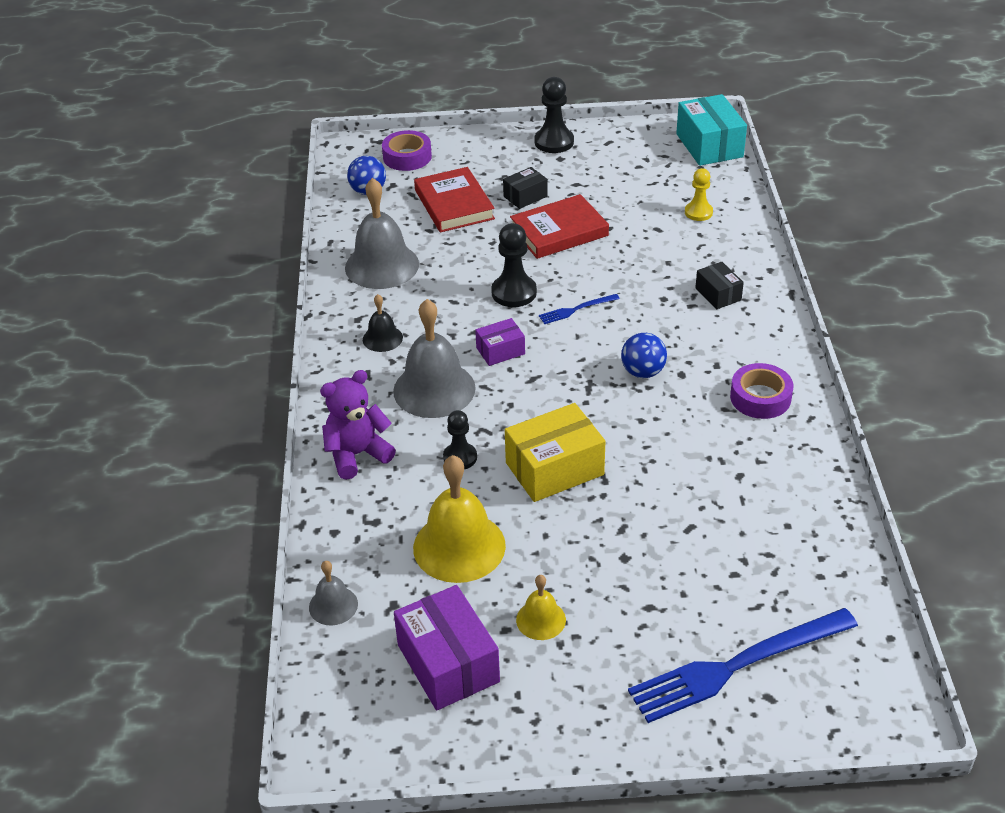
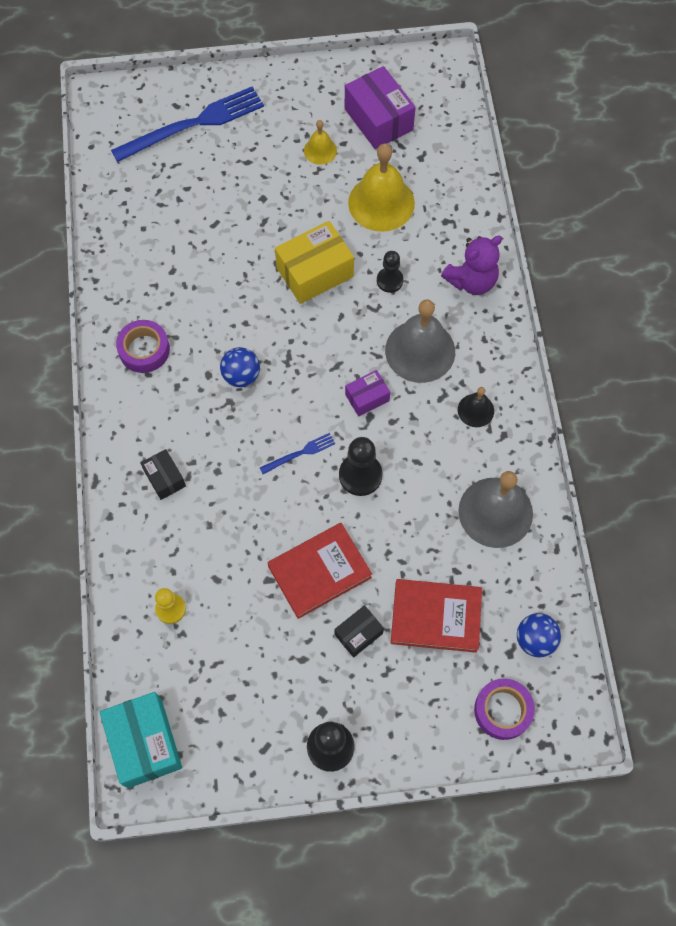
camera: 175 degrees right, 25 degrees up
(333, 605) = (461, 155): grey bell -> none
(454, 204) = (435, 617): red book -> red book turned 60 degrees counterclockwise

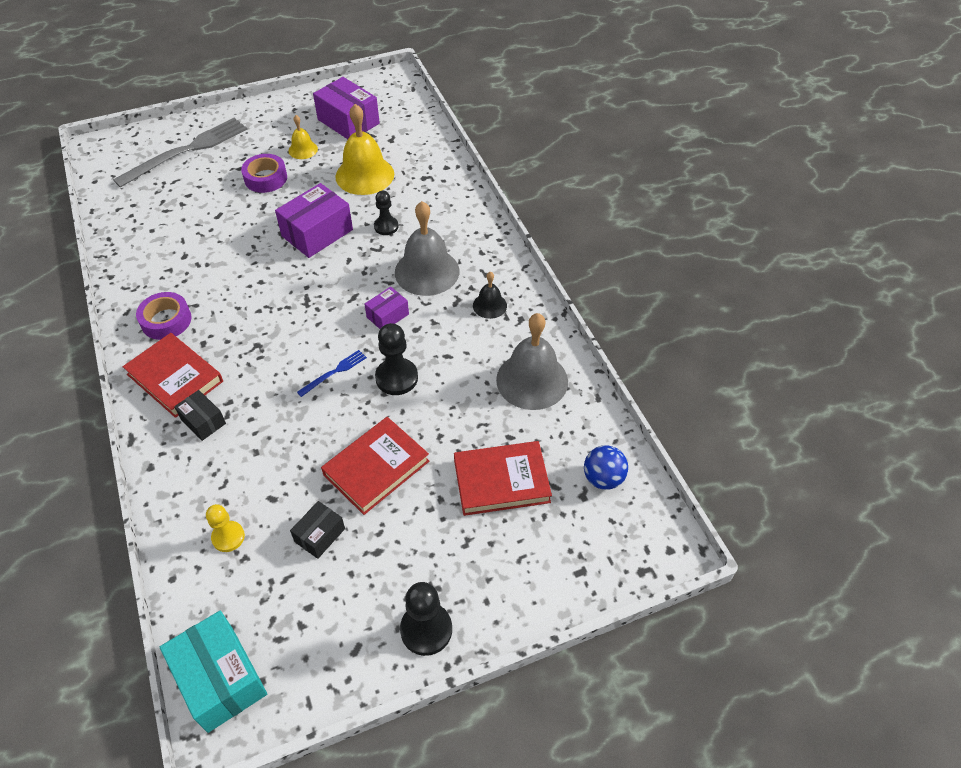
camera: 15 degrees left, 15 degrees down
(144, 421) = (175, 378): none -> red book
(193, 124) = (187, 151): blue fork -> grey fork
(241, 376) = (265, 322): blue ball -> none
(315, 272) = (317, 233): yellow box -> purple box
(358, 634) = (429, 514): black box -> black box (319, 535)
(471, 281) = (458, 214): purple teddy bear -> none
(502, 710) = (592, 549): purple tape -> purple tape (265, 178)

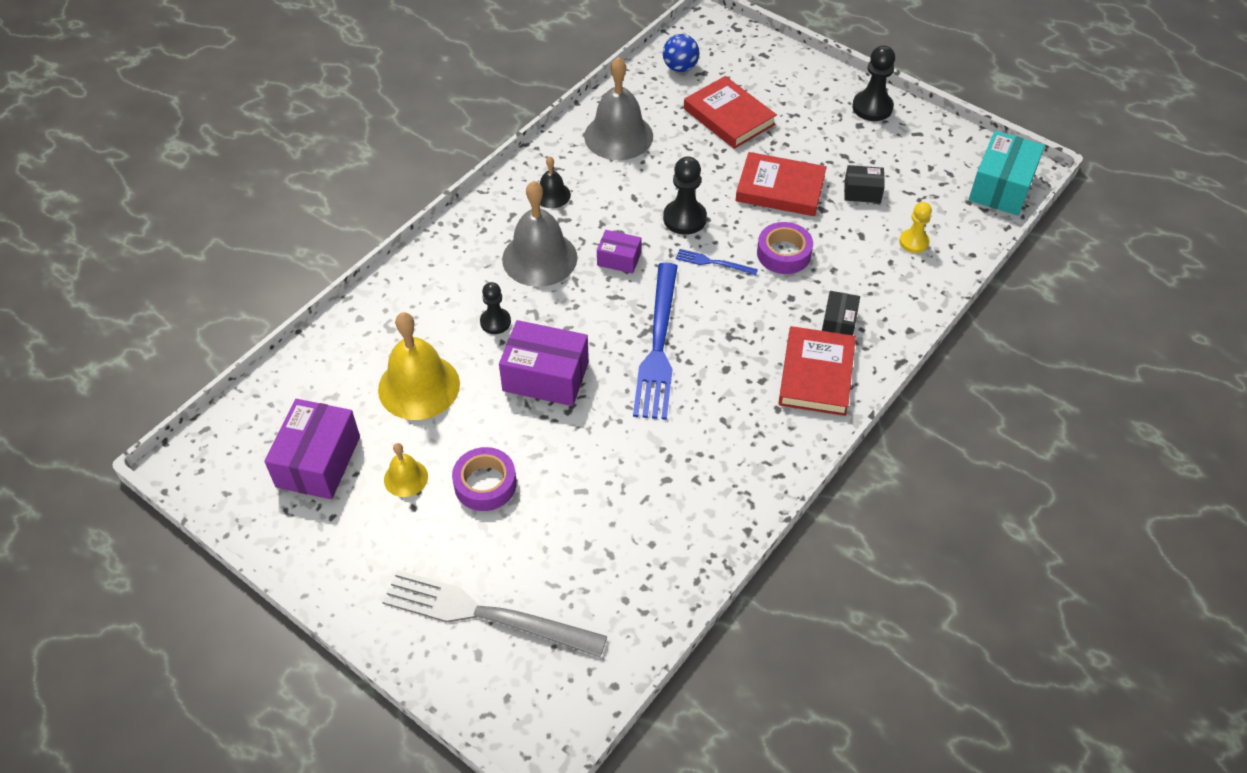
camera: 120 degrees left, 0 degrees up
(166, 320) = (761, 430): purple tape -> purple tape (783, 253)
(287, 300) = (658, 346): none -> blue fork

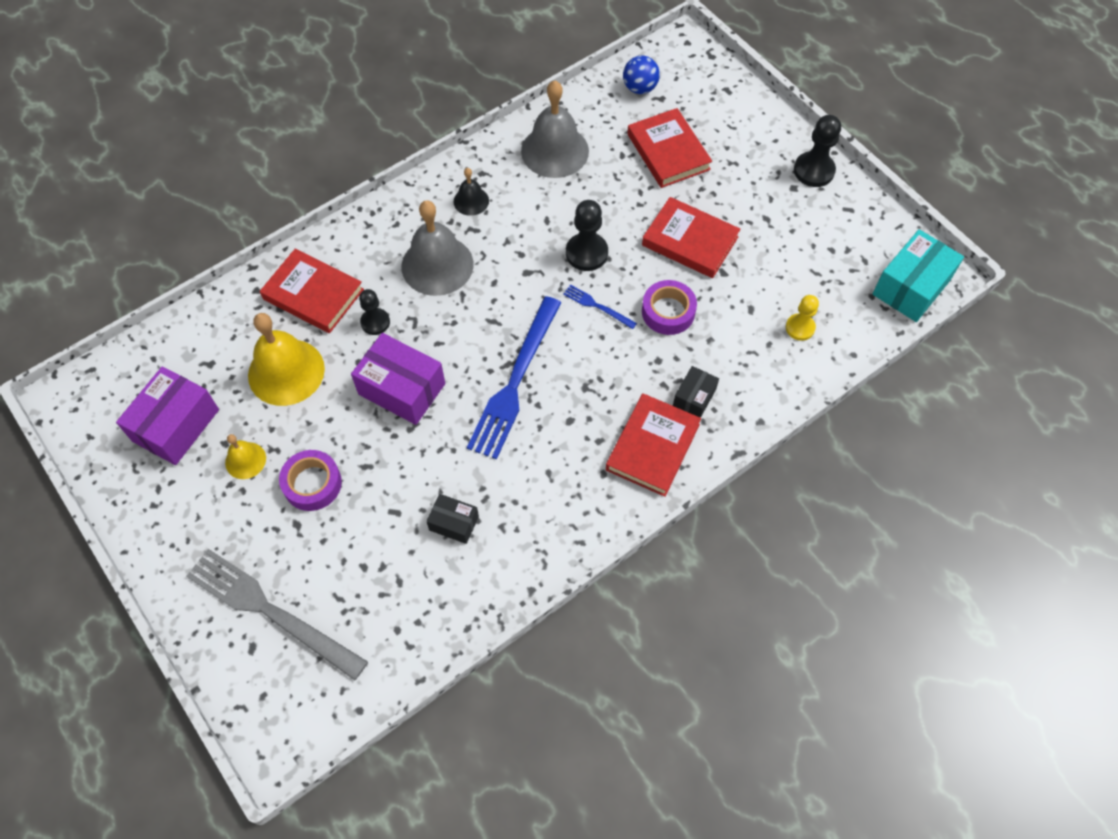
camera: 15 degrees right, 10 degrees up
(421, 310) = (313, 294): none -> red book
(619, 259) = (510, 282): purple box -> none
(862, 192) = (769, 262): black box -> black box (454, 523)

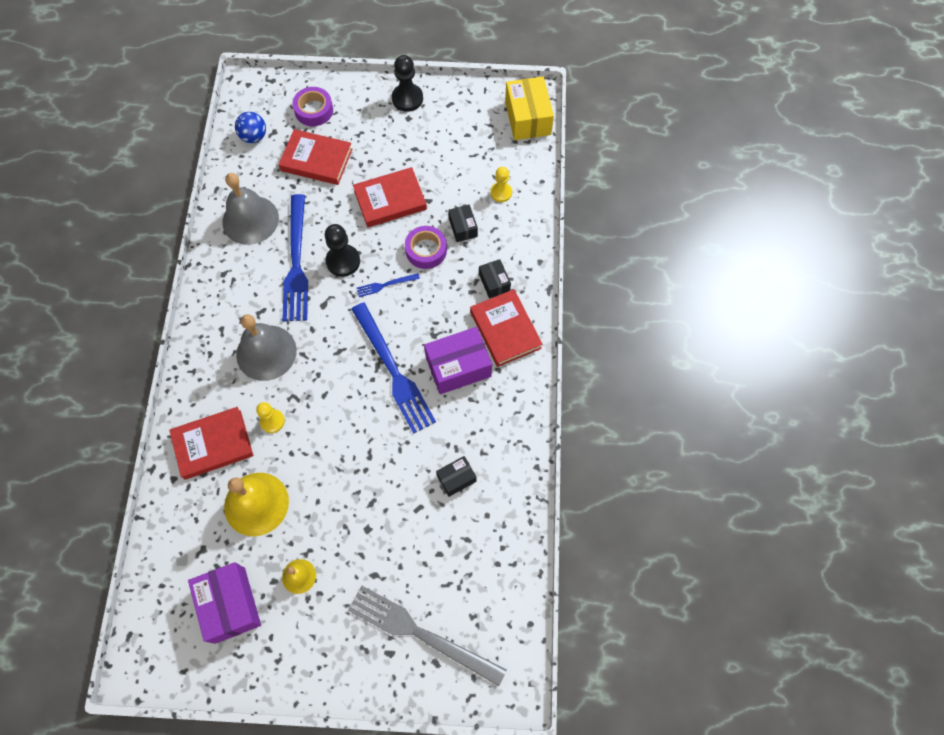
camera: 50 degrees left, 5 degrees up
(271, 611) = (421, 633): grey fork -> grey fork turned 45 degrees clockwise
(312, 484) = (354, 545): purple tape -> purple tape (314, 110)
(375, 322) = (272, 421): black pawn -> yellow pawn
(402, 389) = (336, 441): purple box -> purple box (458, 367)
(471, 201) = (238, 296): black bell -> none
(548, 218) = (296, 262): none -> blue fork
(725, 324) = (463, 228): none -> black box
(911, 287) = (528, 118): turquoise box -> yellow box

